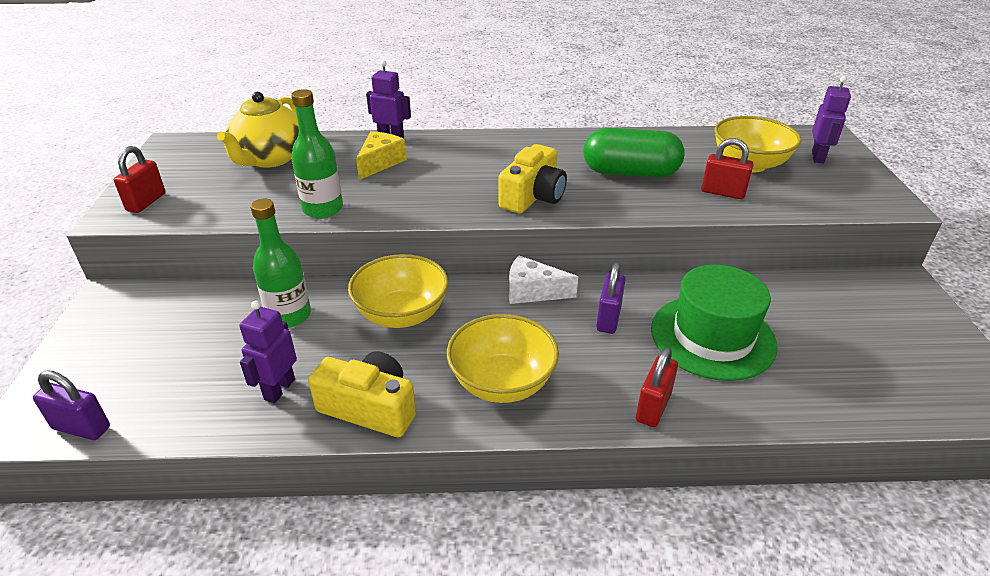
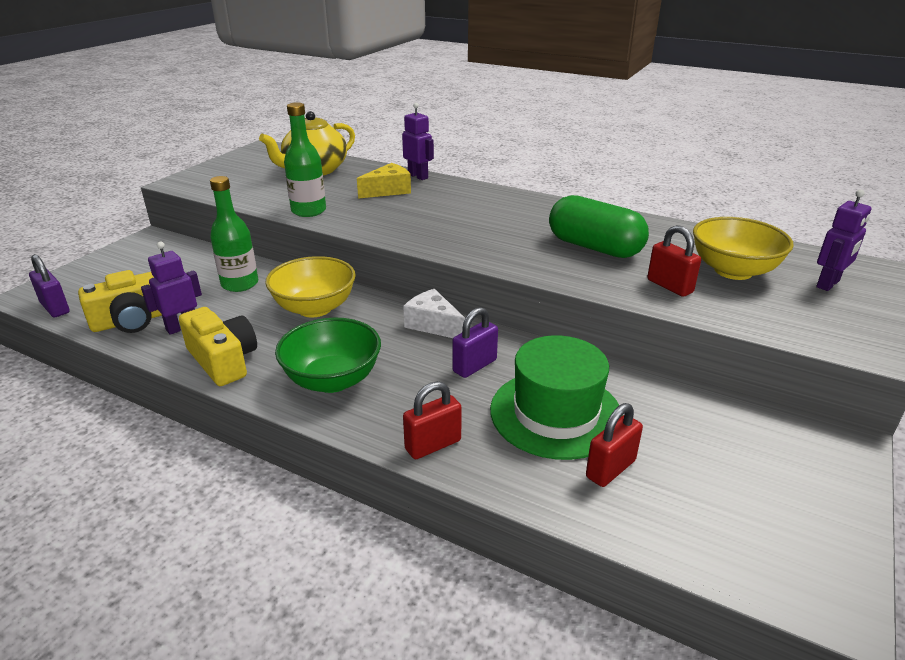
camera: 30 degrees right, 5 degrees down
(146, 202) = (205, 179): red padlock -> red padlock (610, 469)
(502, 383) = (332, 380): yellow bowl -> green bowl
(533, 196) = (480, 243): yellow camera -> yellow camera (133, 320)

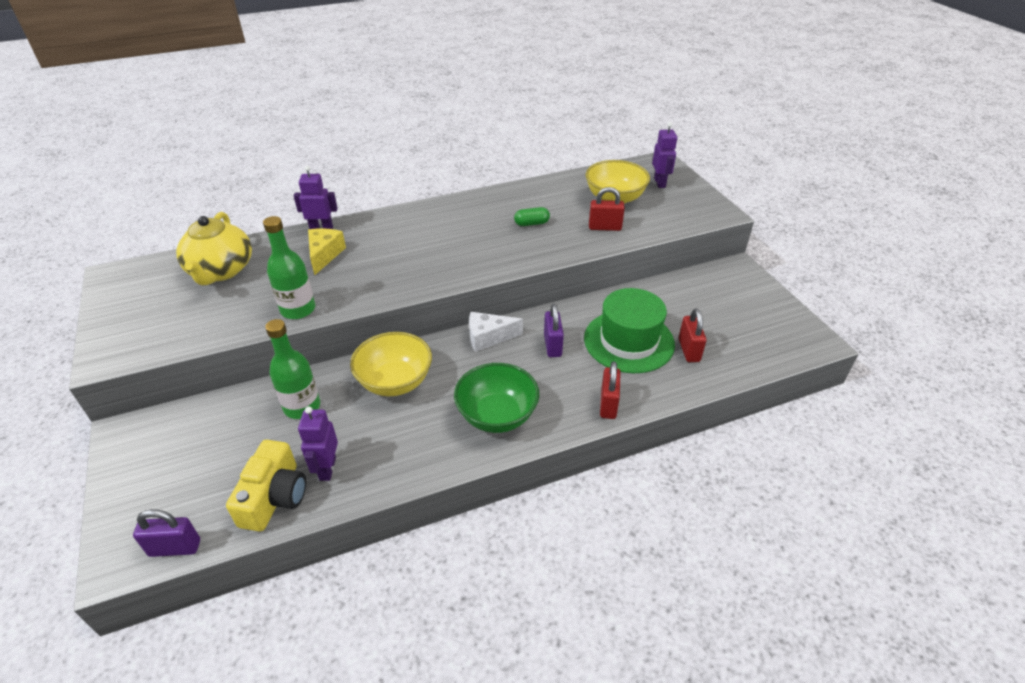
camera: 50 degrees left, 10 degrees up
(223, 360) = (407, 462): yellow camera -> none
(594, 247) = (531, 223): green capsule -> green capsule, size x0.46

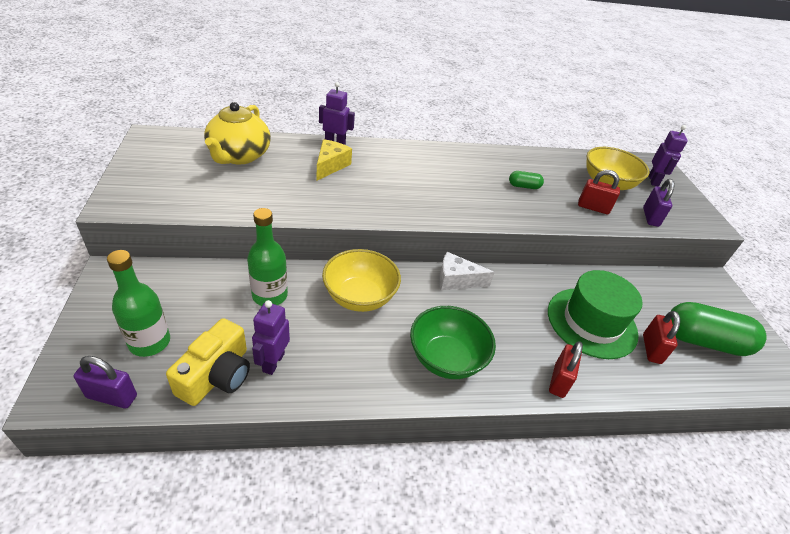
camera: 10 degrees right, 0 degrees up
(298, 309) = (292, 207): green bottle -> green bottle (149, 342)
(552, 345) = (516, 305): purple padlock -> purple padlock (650, 217)
(736, 329) = (704, 341): none -> green capsule

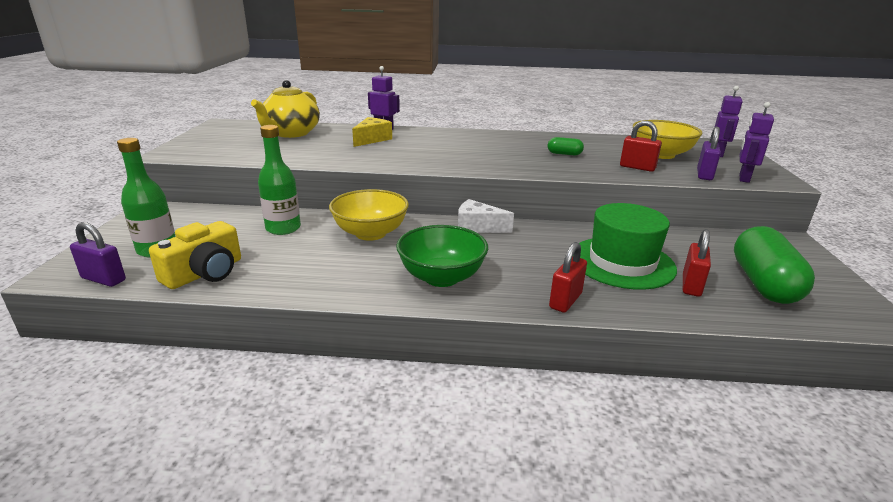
camera: 15 degrees right, 15 degrees down
(273, 362) = (262, 268): purple robot -> purple robot (743, 178)
(704, 341) = (763, 284): green capsule -> green capsule turned 75 degrees clockwise

